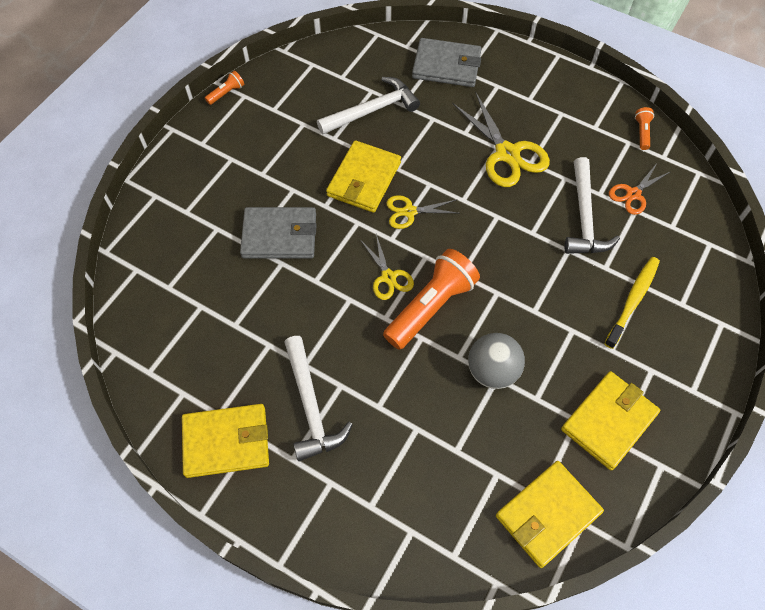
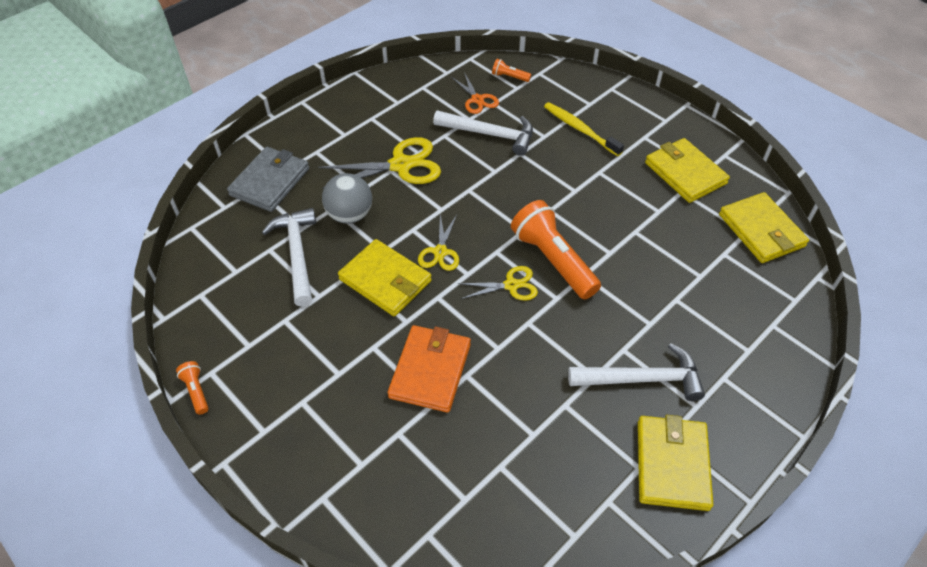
camera: 75 degrees left, 10 degrees down
(279, 235) = (430, 370): grey wallet -> orange wallet
(492, 371) = (628, 232): grey ball -> grey ball (350, 215)
(642, 132) = (416, 77): orange flashlight -> orange flashlight (509, 77)

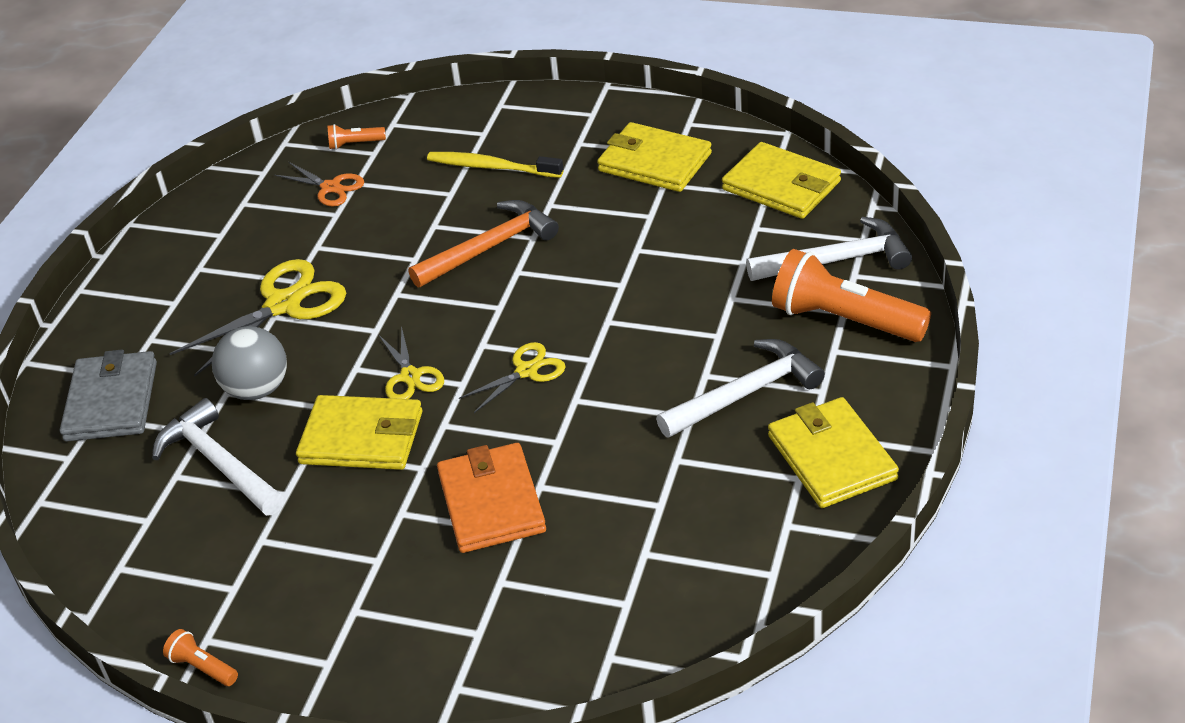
camera: 25 degrees left, 10 degrees down
(490, 134) = (378, 220): white hammer -> white hammer (836, 260)
(543, 185) = (489, 247): none -> orange hammer
(553, 260) = (559, 322): orange flashlight -> orange flashlight (844, 320)

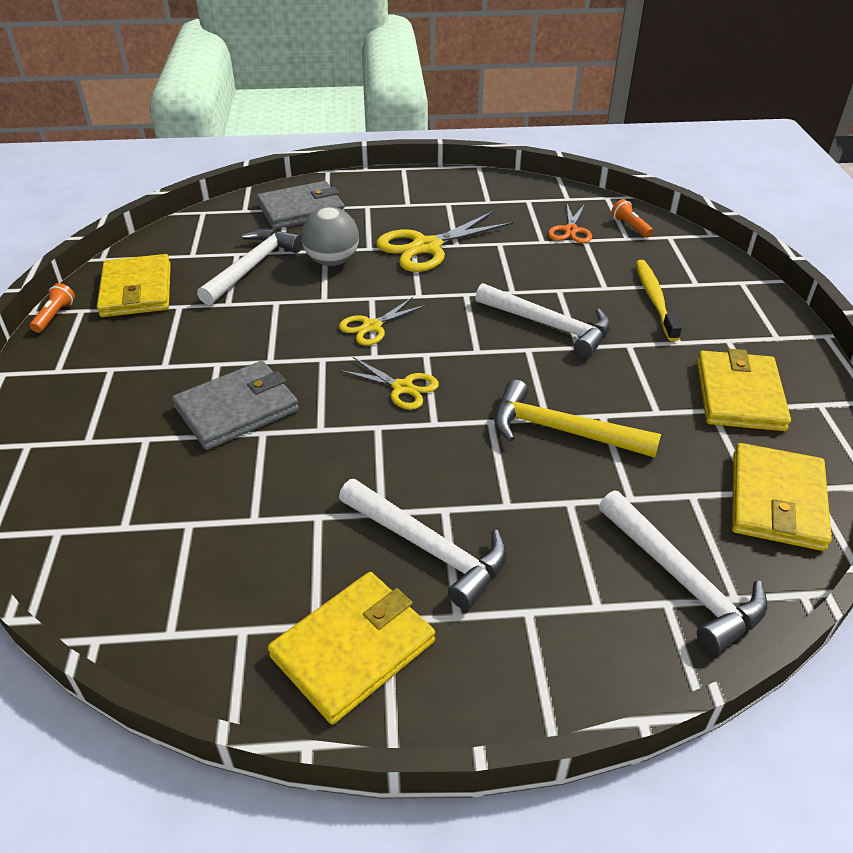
camera: 65 degrees right, 0 degrees up
(283, 305) = (426, 247): yellow scissors -> yellow scissors turned 120 degrees clockwise
(362, 437) = (295, 322): yellow wallet -> yellow wallet (137, 290)
(489, 247) = (549, 326): orange hammer -> white hammer
(491, 502) = (237, 409): orange wallet -> grey wallet
(644, 279) = (562, 431): none -> yellow hammer
(844, 320) = (583, 610): orange flashlight -> none

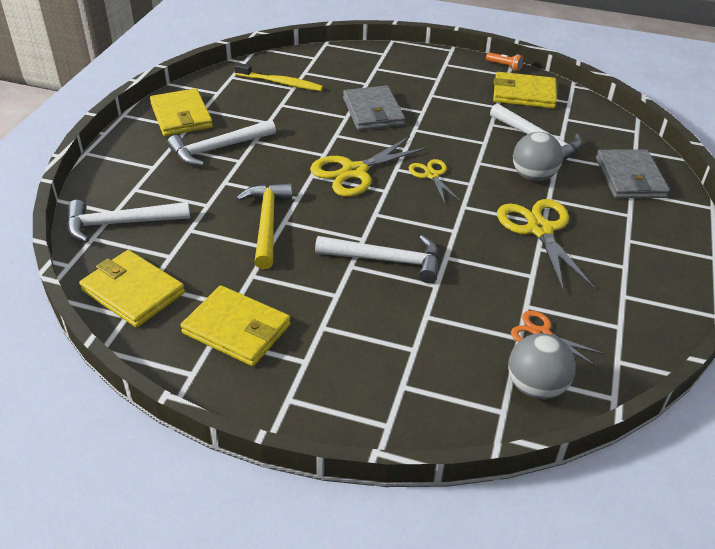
camera: 110 degrees right, 0 degrees up
(402, 387) = (354, 172): yellow scissors -> yellow scissors, size x1.73
(549, 326) = (386, 260): white hammer -> white hammer turned 135 degrees counterclockwise
(562, 431) = (267, 223): yellow hammer -> yellow hammer turned 45 degrees counterclockwise
(630, 227) = (535, 387): orange flashlight -> grey ball
(654, 299) = (391, 341): yellow toothbrush -> yellow toothbrush (280, 83)

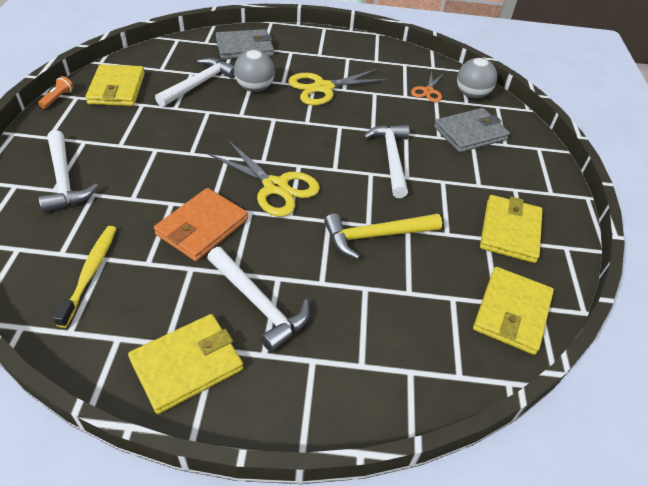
camera: 105 degrees left, 5 degrees up
(121, 223) = (426, 357): white hammer -> white hammer (64, 179)
(312, 129) = (202, 227): none -> orange wallet
(373, 112) = (159, 183): grey wallet -> grey wallet (470, 133)
(431, 175) = (268, 140): yellow scissors -> none

